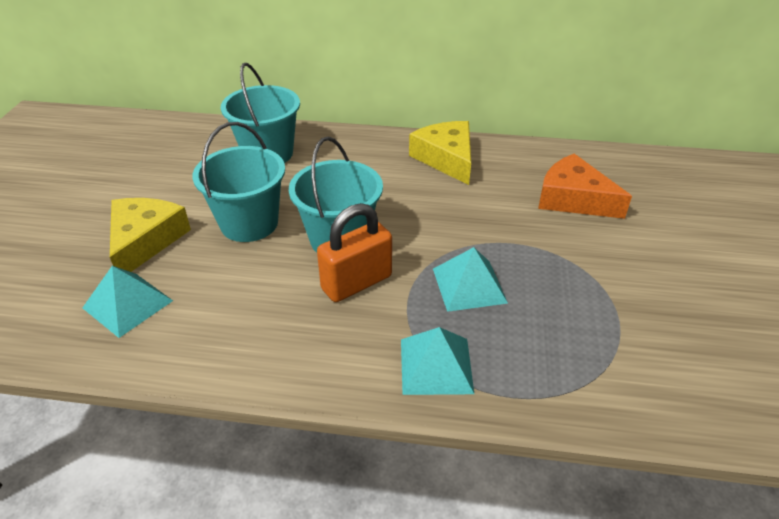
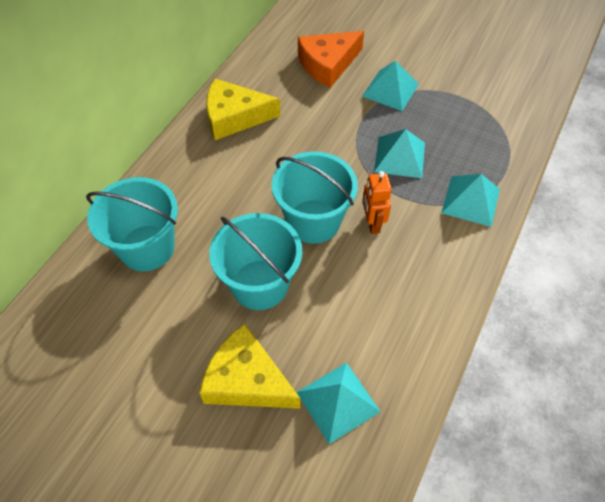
camera: 70 degrees left, 15 degrees up
(356, 283) = (372, 223): orange padlock -> orange robot
(575, 256) = (390, 90): none -> turquoise pyramid

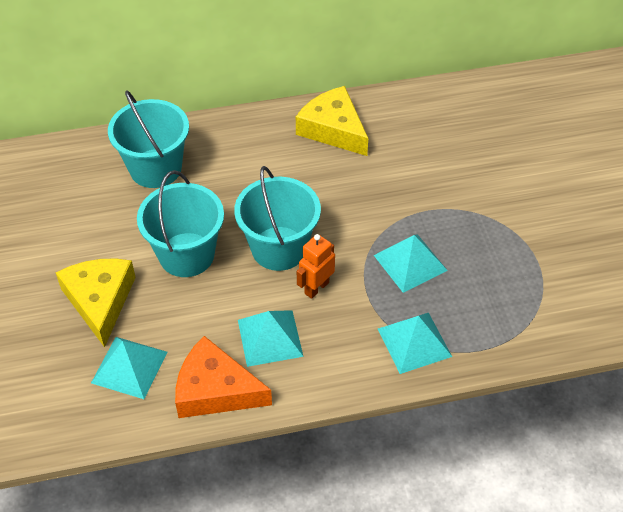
camera: 50 degrees right, 5 degrees down
(327, 64) = (464, 147): orange cheese -> orange cheese (215, 390)
(390, 90) = (485, 208): turquoise pyramid -> turquoise pyramid (270, 338)

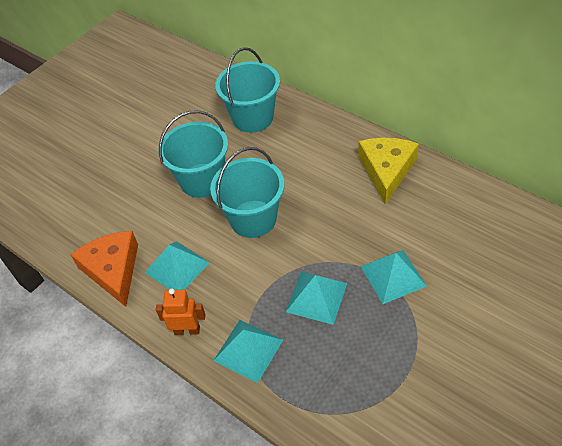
camera: 55 degrees right, 0 degrees up
(100, 301) = (130, 170): yellow cheese -> none
(129, 367) = (95, 218): turquoise pyramid -> turquoise pyramid (393, 276)
(316, 288) = (240, 261): orange robot -> orange robot (187, 330)

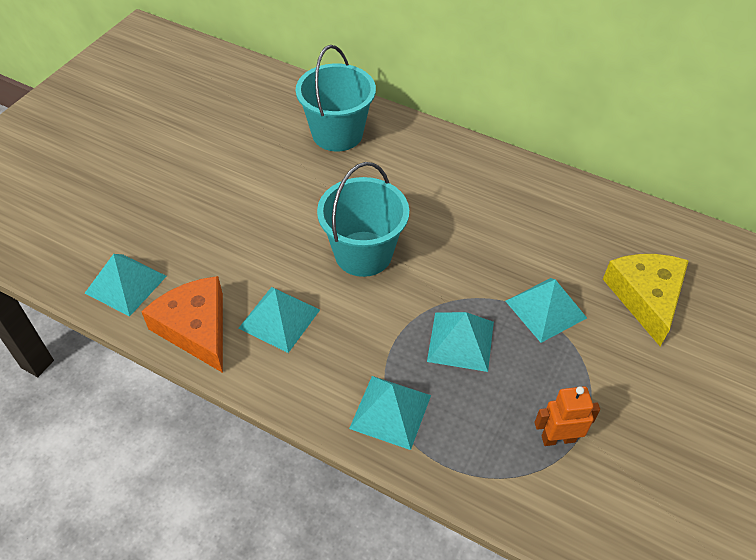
camera: 15 degrees left, 0 degrees up
(68, 231) = (126, 284): none -> turquoise pyramid
(187, 330) = (308, 394): orange robot -> orange robot (558, 438)
(202, 180) = (289, 211): turquoise bucket -> none
(386, 170) = (512, 188): yellow cheese -> yellow cheese (646, 297)

